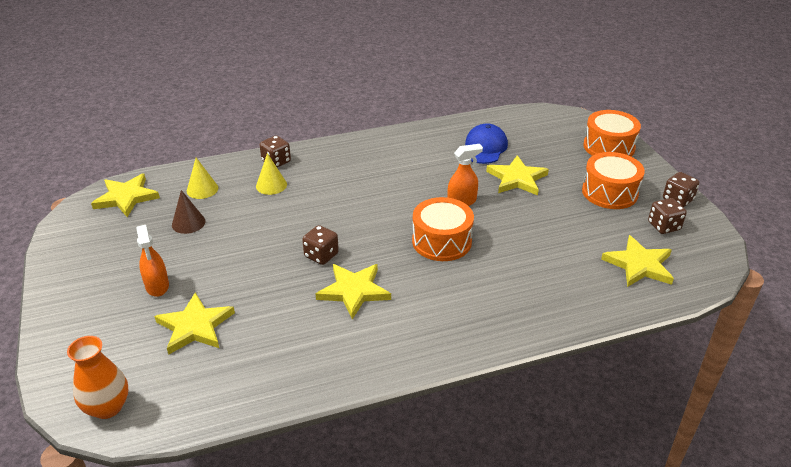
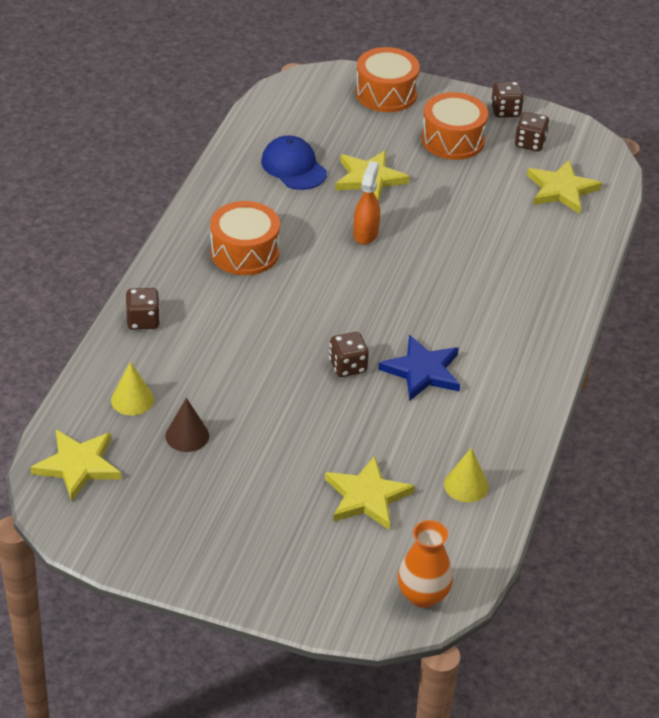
camera: 55 degrees left, 5 degrees up
(157, 286) = (276, 500): orange spray bottle -> none
(271, 185) = (186, 345): yellow cone -> yellow cone (466, 485)
(354, 291) = (422, 371): yellow star -> blue star
(441, 241) = (410, 280): orange drum -> orange drum (244, 252)

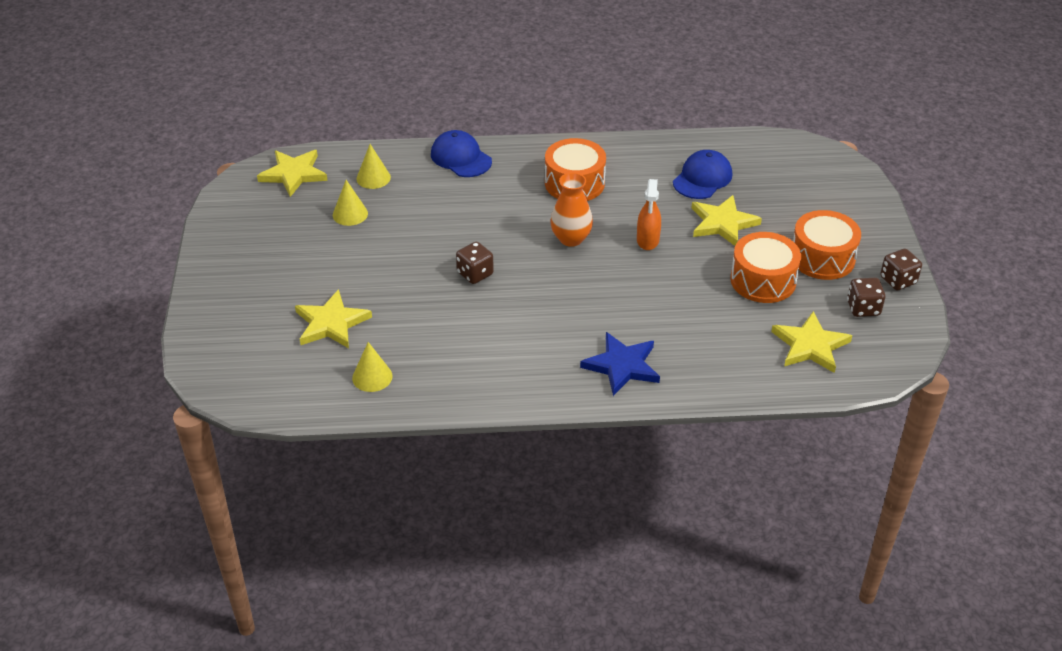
camera: 70 degrees right, 0 degrees up
(143, 321) = (461, 158): brown dice -> blue cap
(187, 435) = (350, 214): brown cone -> yellow cone
(365, 233) = (647, 240): orange spray bottle -> orange spray bottle turned 105 degrees clockwise
(386, 93) = (852, 201): orange drum -> orange drum (763, 280)
(422, 371) = (495, 317): blue star -> blue star (622, 366)
(423, 595) = (237, 382): orange vase -> orange vase (571, 239)

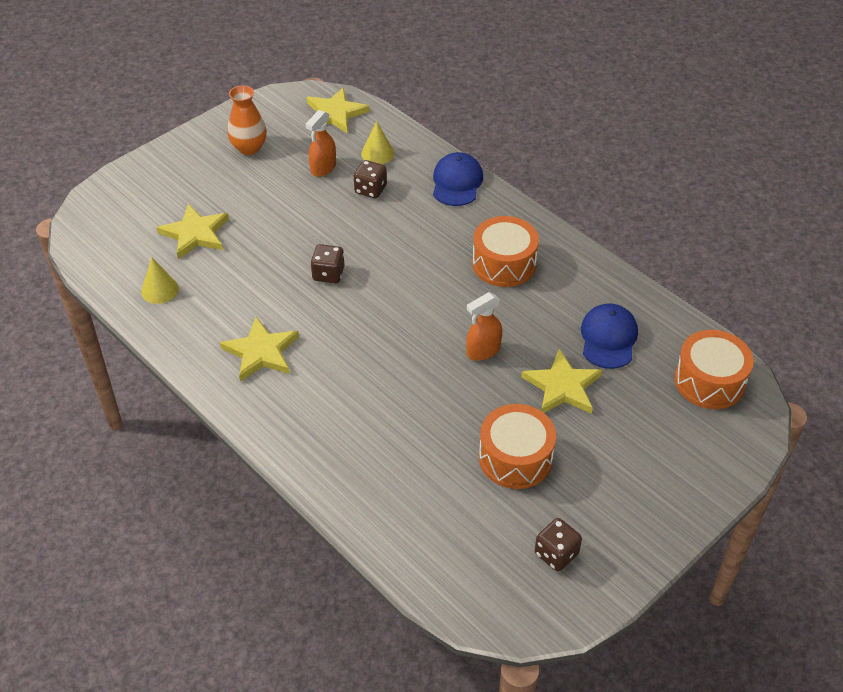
camera: 50 degrees right, 5 degrees up
(350, 214) = (323, 168): yellow cone -> orange spray bottle
(571, 239) = (431, 303): orange vase -> orange vase (249, 148)
(622, 366) = (309, 425): blue star -> none
(702, 178) = (608, 338): blue cap -> blue cap turned 75 degrees counterclockwise
(810, 345) = (462, 541): yellow star -> yellow star (261, 352)
(822, 258) = (595, 484): orange drum -> orange drum (709, 381)
(898, 280) = (626, 560): brown dice -> brown dice (370, 189)

